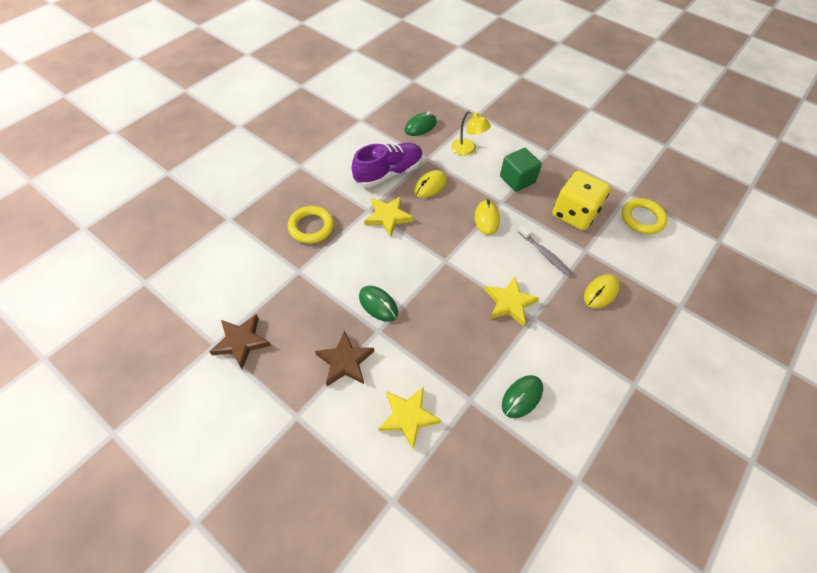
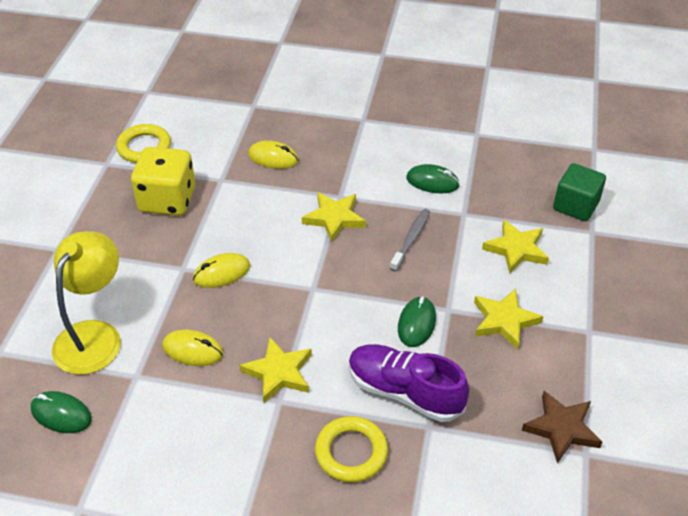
camera: 115 degrees left, 10 degrees down
(345, 361) = (504, 321): brown star -> yellow star
(388, 173) = (192, 409): purple shoe -> purple shoe (404, 392)
(467, 150) = (94, 335): yellow lamp -> yellow lamp, size x1.67
(517, 179) = (132, 265): green cube -> green cube (575, 206)
(544, 254) = (247, 209): grey toothbrush -> grey toothbrush (411, 239)

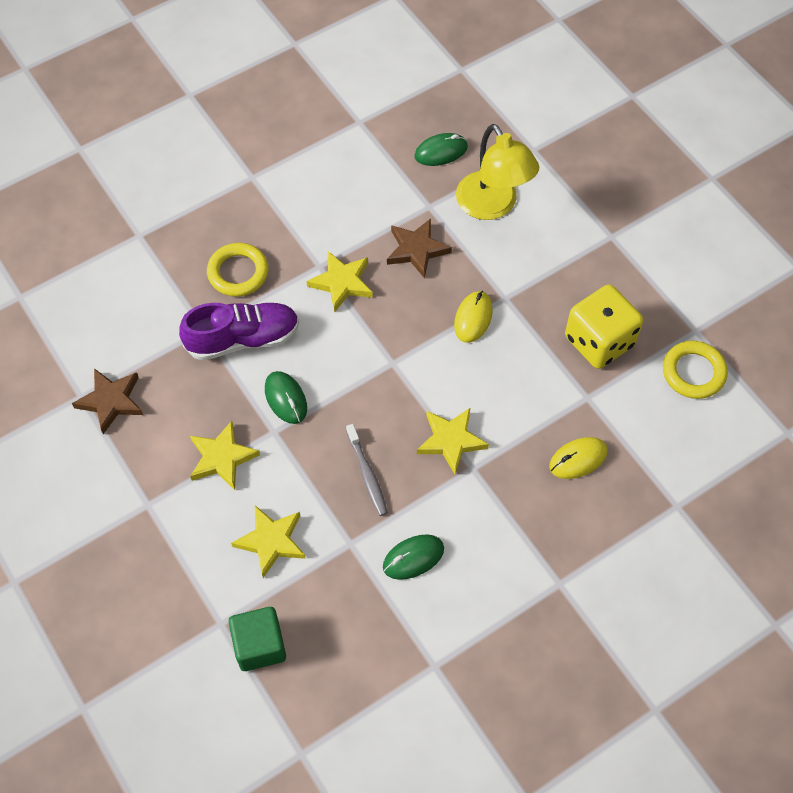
camera: 135 degrees right, 15 degrees up
(193, 350) = (416, 250): yellow mouse -> brown star

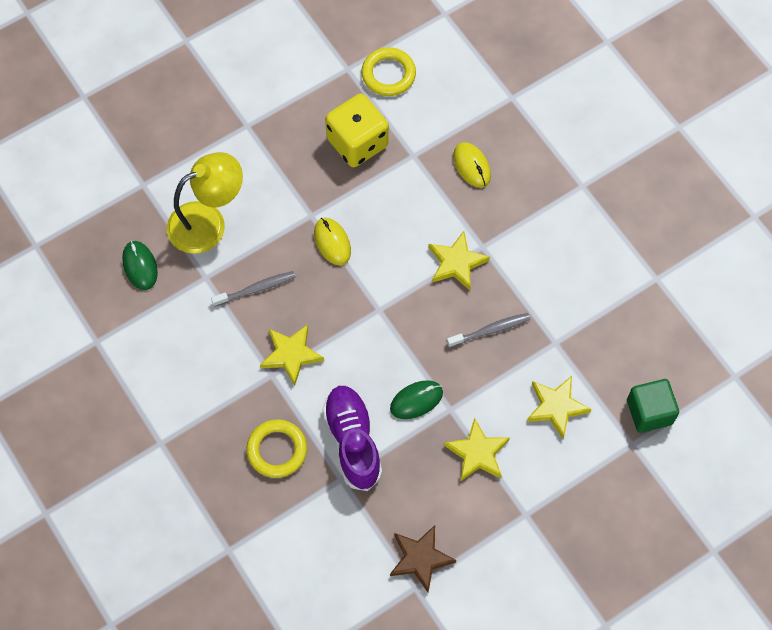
camera: 90 degrees left, 5 degrees up
(413, 558) = (566, 294): green mouse -> none
(416, 250) = (256, 289): brown star -> grey toothbrush
(473, 318) = (332, 242): yellow mouse -> yellow mouse turned 45 degrees clockwise

